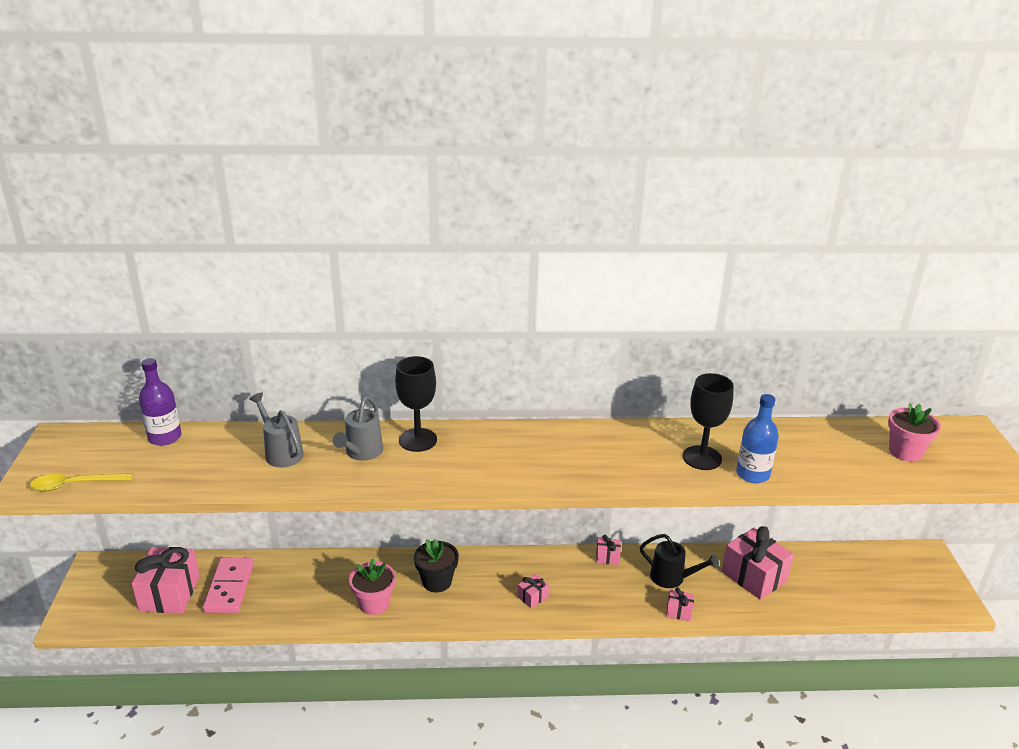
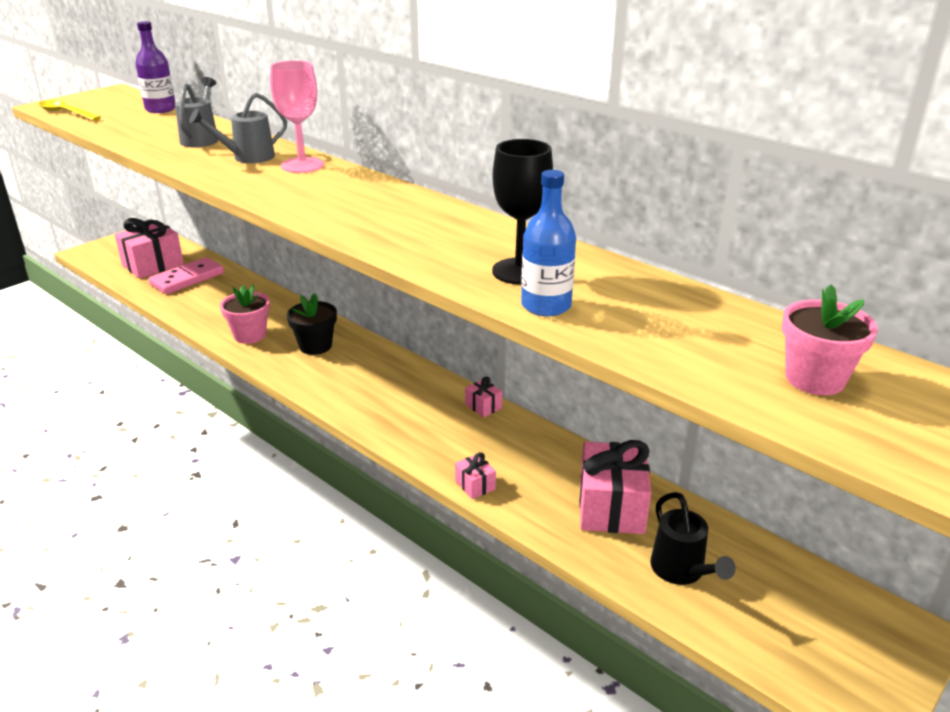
camera: 45 degrees right, 0 degrees up
(418, 440) = (302, 165): black goblet -> pink goblet
(533, 597) = (367, 397): pink gift -> none
(672, 578) = (517, 457): black watering can -> black watering can (681, 571)

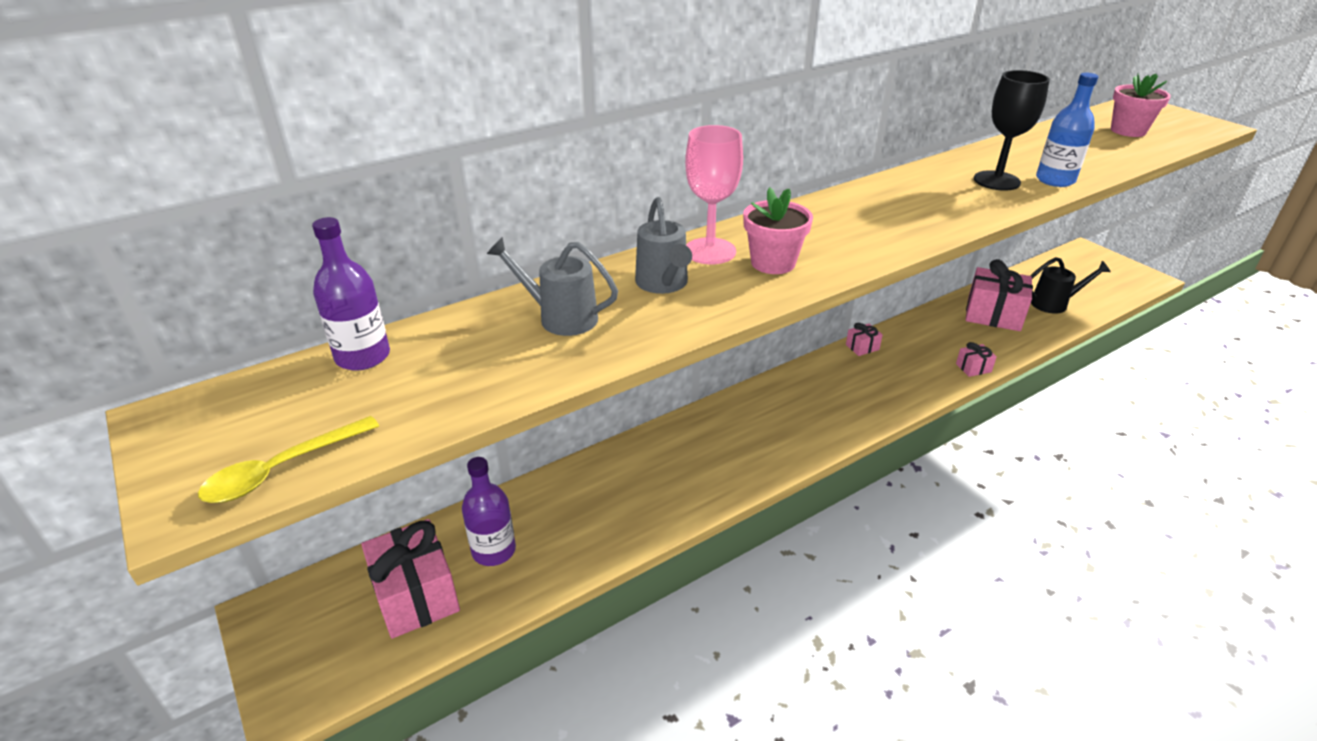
camera: 75 degrees left, 5 degrees up
(187, 279) = (494, 550): pink domino -> purple bottle
(250, 335) = (688, 488): pink flower pot -> pink flower pot (773, 263)
(315, 346) = (730, 437): black flower pot -> none

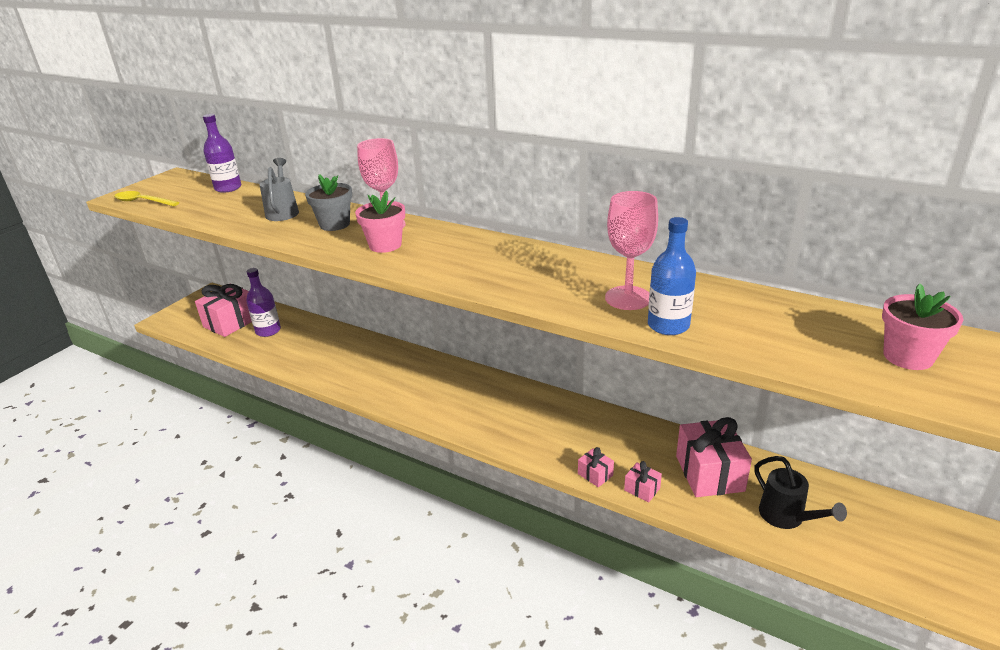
camera: 65 degrees right, 5 degrees down
(663, 284) = (334, 224): grey watering can -> grey flower pot
(862, 347) = (570, 405): pink gift -> pink gift (642, 489)
(996, 181) = (628, 298): black goblet -> pink goblet

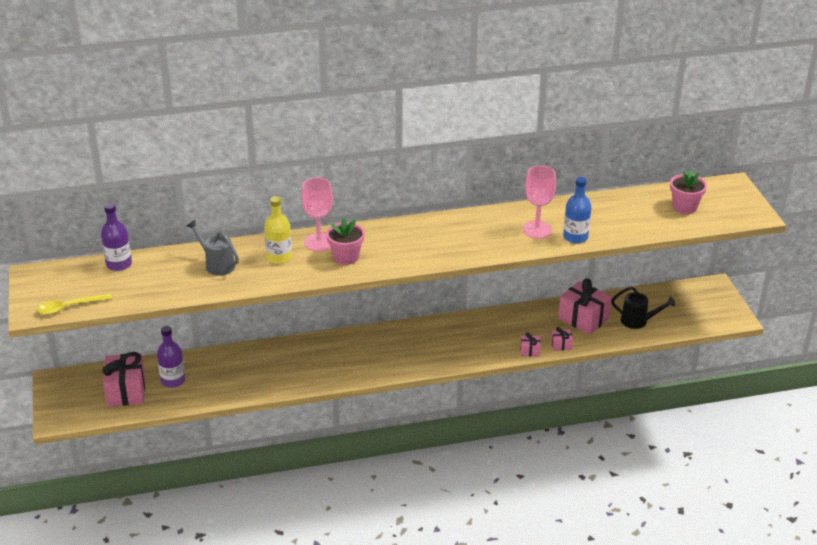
camera: 45 degrees left, 5 degrees up
(334, 224) = (279, 257): grey flower pot -> yellow bottle

